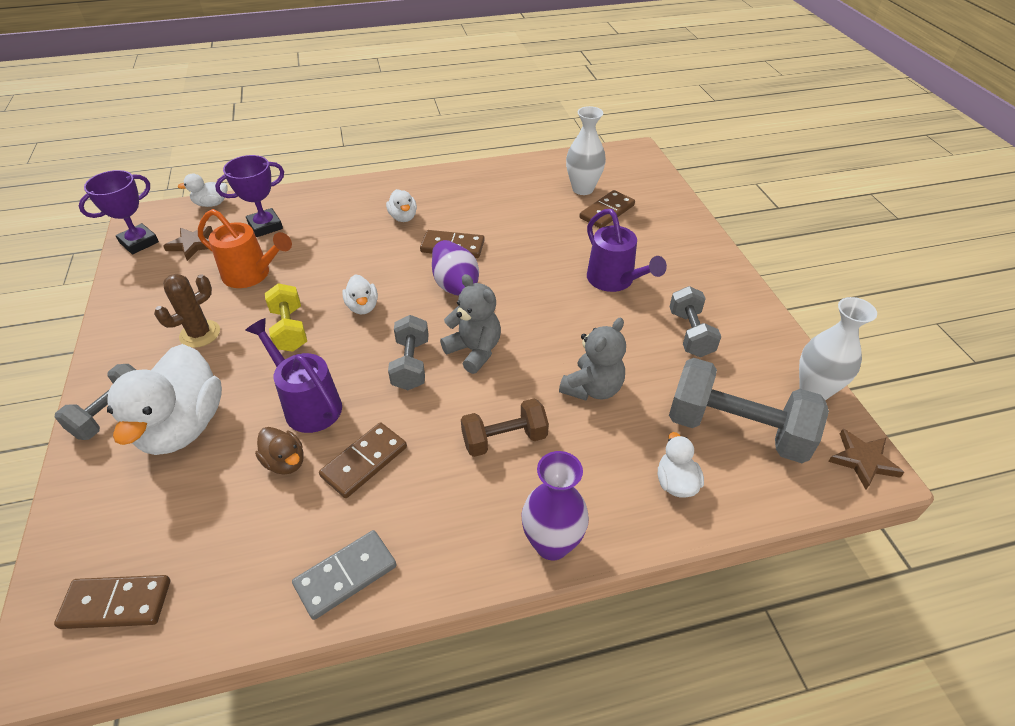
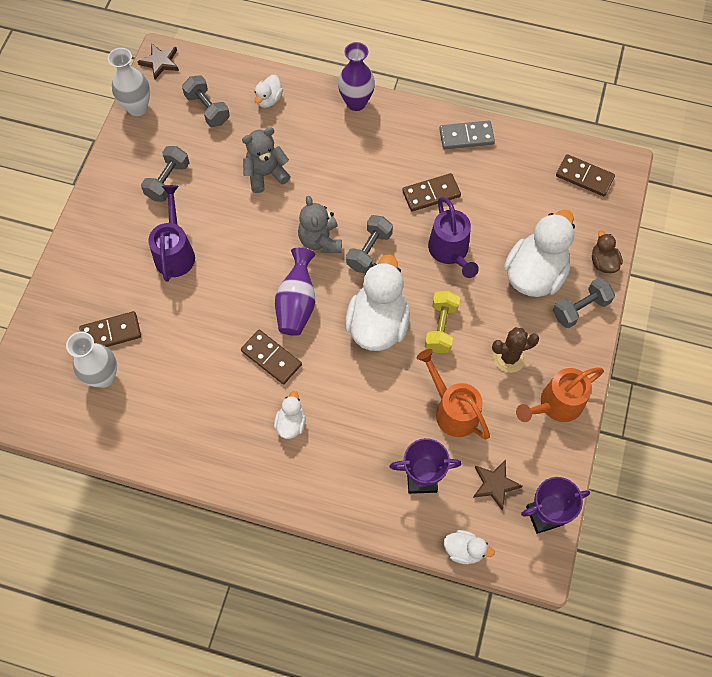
camera: 150 degrees left, 20 degrees up
(137, 316) = (555, 405): none -> orange watering can
(285, 462) = (477, 216): brown duck -> brown duck (603, 262)
(363, 307) = (377, 324): white duck -> white duck, size x2.11
(504, 439) = (342, 168): brown dumbbell -> none
(736, 429) = (207, 109): grey dumbbell -> grey dumbbell, size x0.59

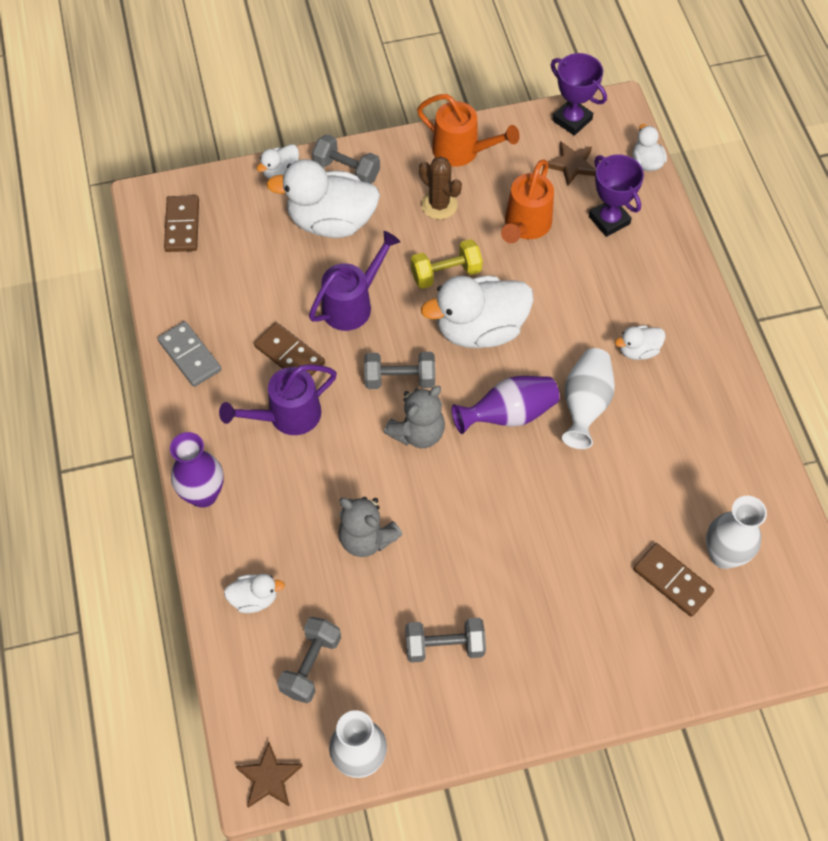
camera: 120 degrees left, 5 degrees down
(175, 252) = (531, 576): purple watering can -> purple watering can (286, 416)
(271, 358) = (585, 405): brown domino -> white vase
(603, 262) = (281, 172): brown duck -> white duck

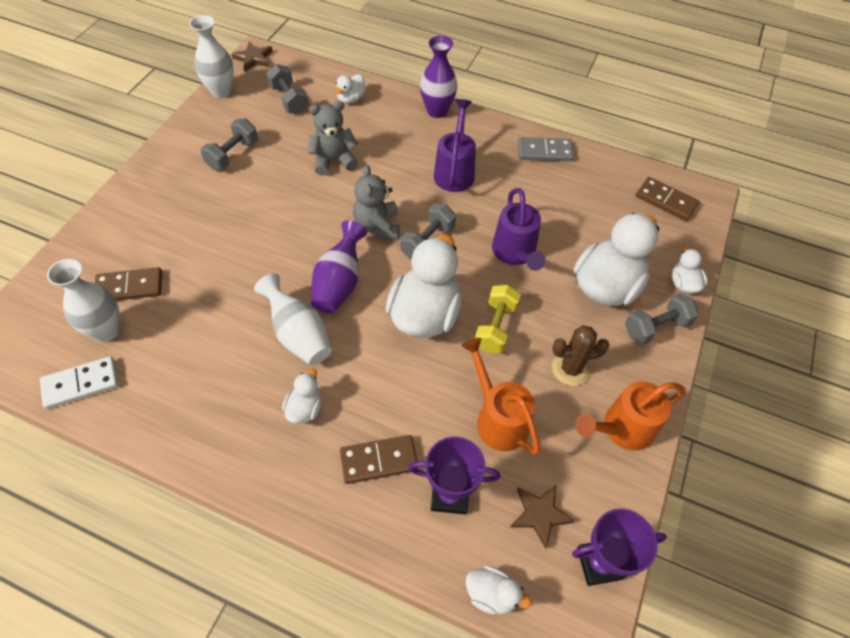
camera: 125 degrees right, 5 degrees down
(289, 354) = (501, 197): brown domino -> brown domino (379, 460)
(778, 525) = (81, 384): none -> white domino

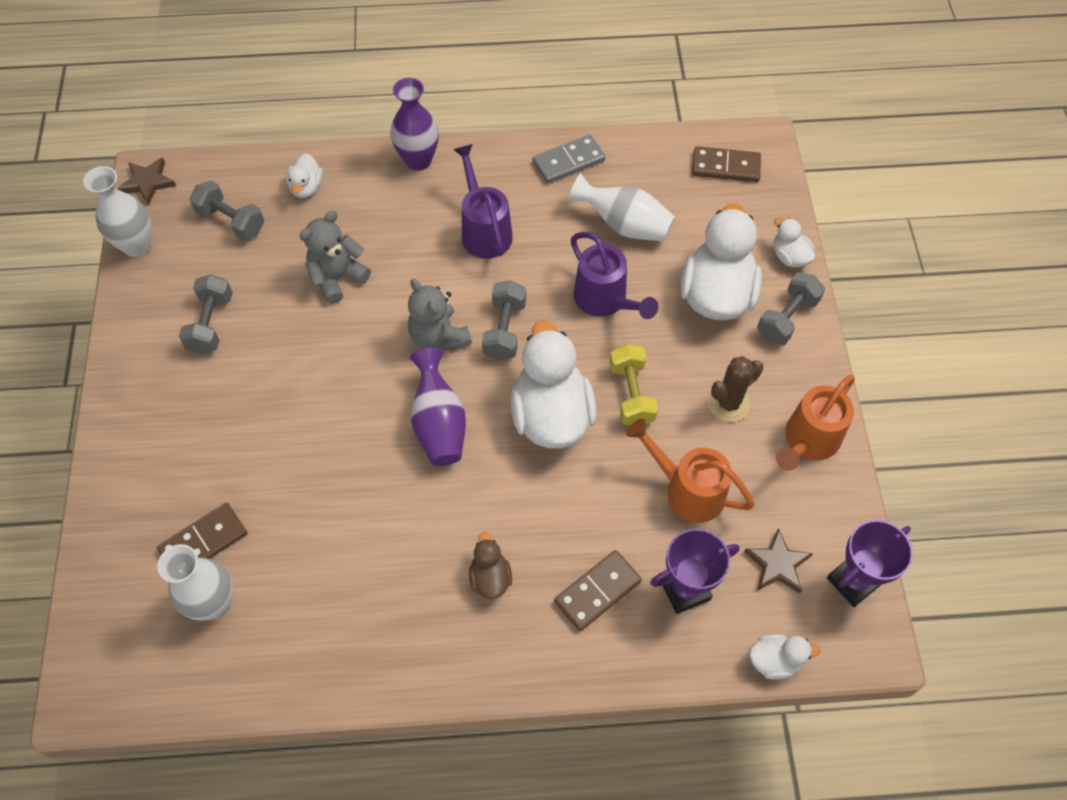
camera: 25 degrees left, 5 degrees up
(81, 384) = (229, 675): white domino -> none
(298, 335) = (432, 502): white vase -> white vase (624, 225)
(305, 408) = (490, 577): white duck -> brown duck

